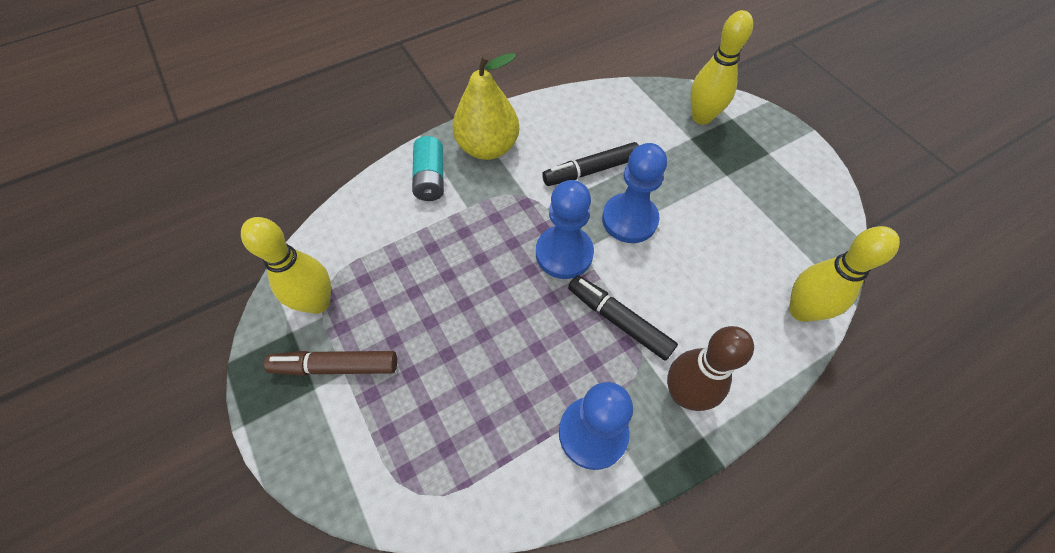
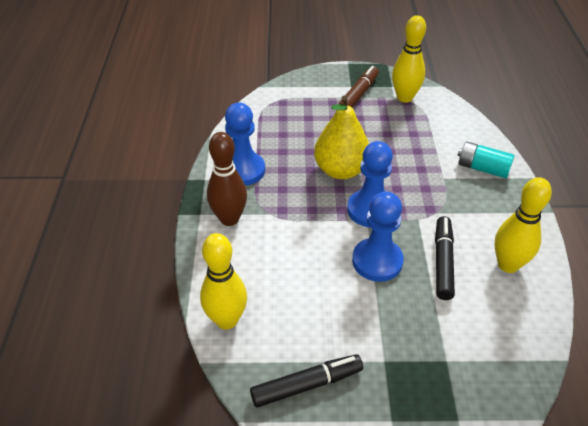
camera: 120 degrees right, 15 degrees down
(488, 147) = (502, 209): yellow pear -> yellow pear (340, 170)
(619, 321) = (299, 213): black marker -> black marker (306, 385)
(701, 117) = (472, 389): yellow bowling pin -> yellow bowling pin (508, 265)

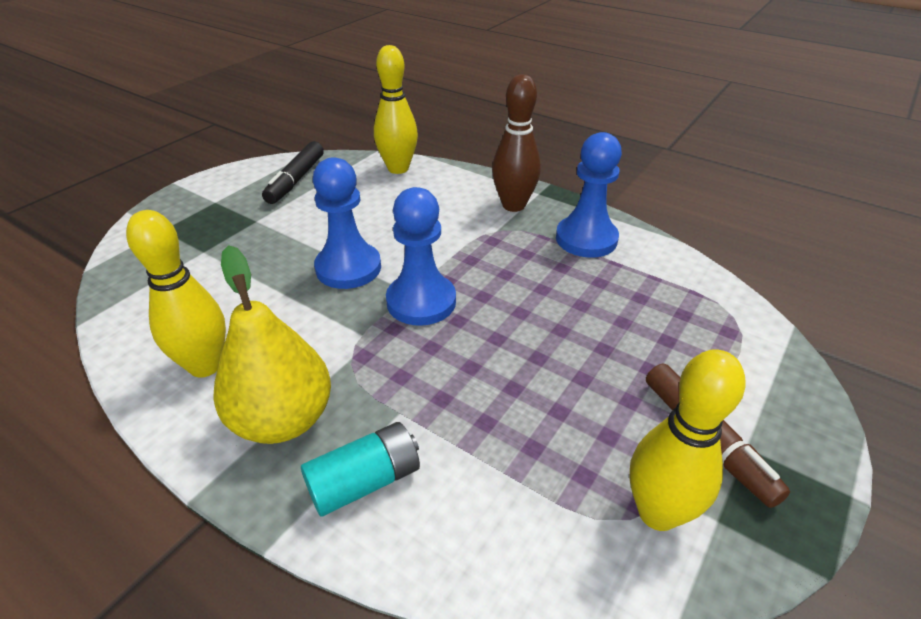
camera: 125 degrees right, 5 degrees down
(340, 170) = (516, 313): yellow pear -> yellow pear (283, 419)
(442, 262) = (283, 313): black marker -> none

